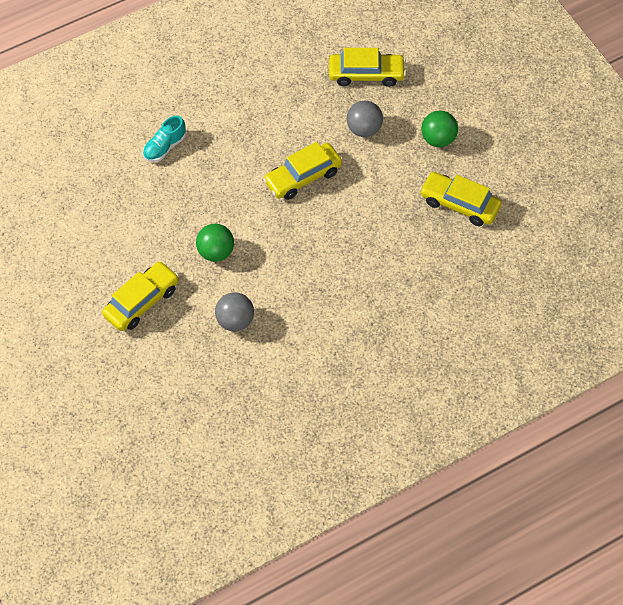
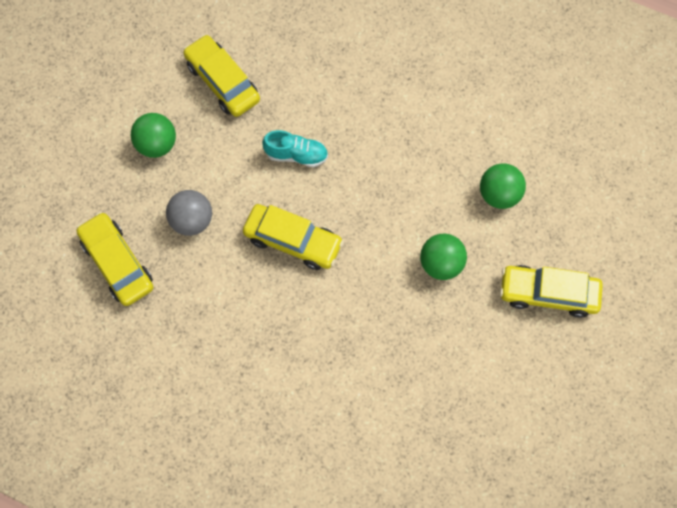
camera: 125 degrees left, 10 degrees up
(164, 147) = (356, 407): turquoise shoe -> turquoise shoe (296, 155)
(235, 321) = (499, 194): grey ball -> green ball
(459, 204) = (223, 82): yellow car -> yellow car turned 150 degrees clockwise

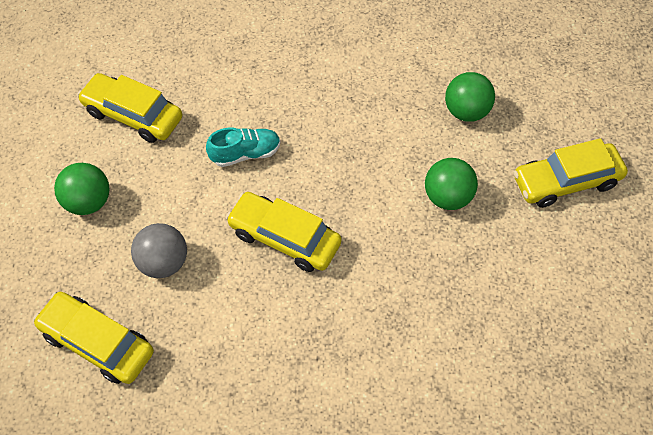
camera: 25 degrees left, 10 degrees down
(293, 241) = (284, 238): yellow car -> yellow car turned 150 degrees counterclockwise

